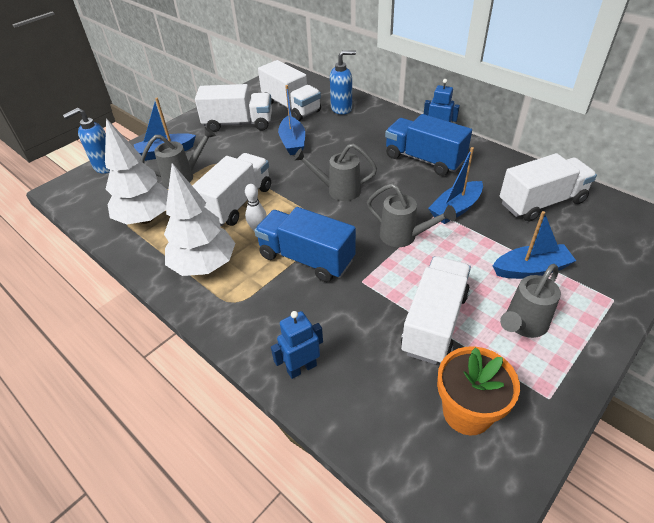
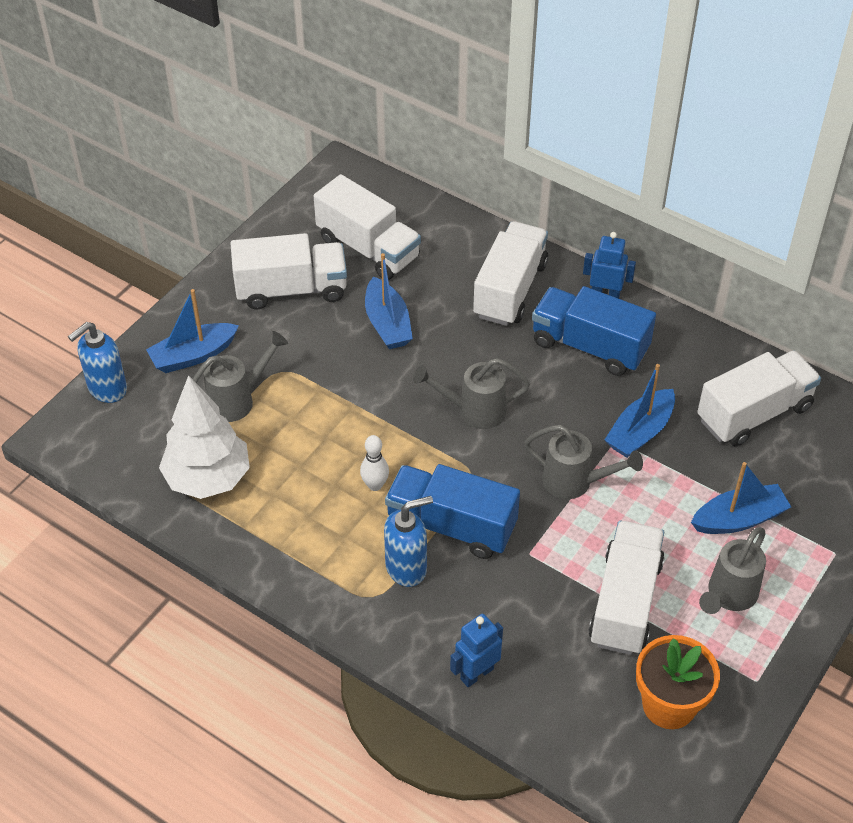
camera: 10 degrees left, 5 degrees up
(204, 266) = (317, 548): white tree -> none
(237, 203) = (332, 443): white truck -> white truck (510, 290)
(341, 109) = (450, 249): blue soap dispenser -> blue soap dispenser (406, 568)

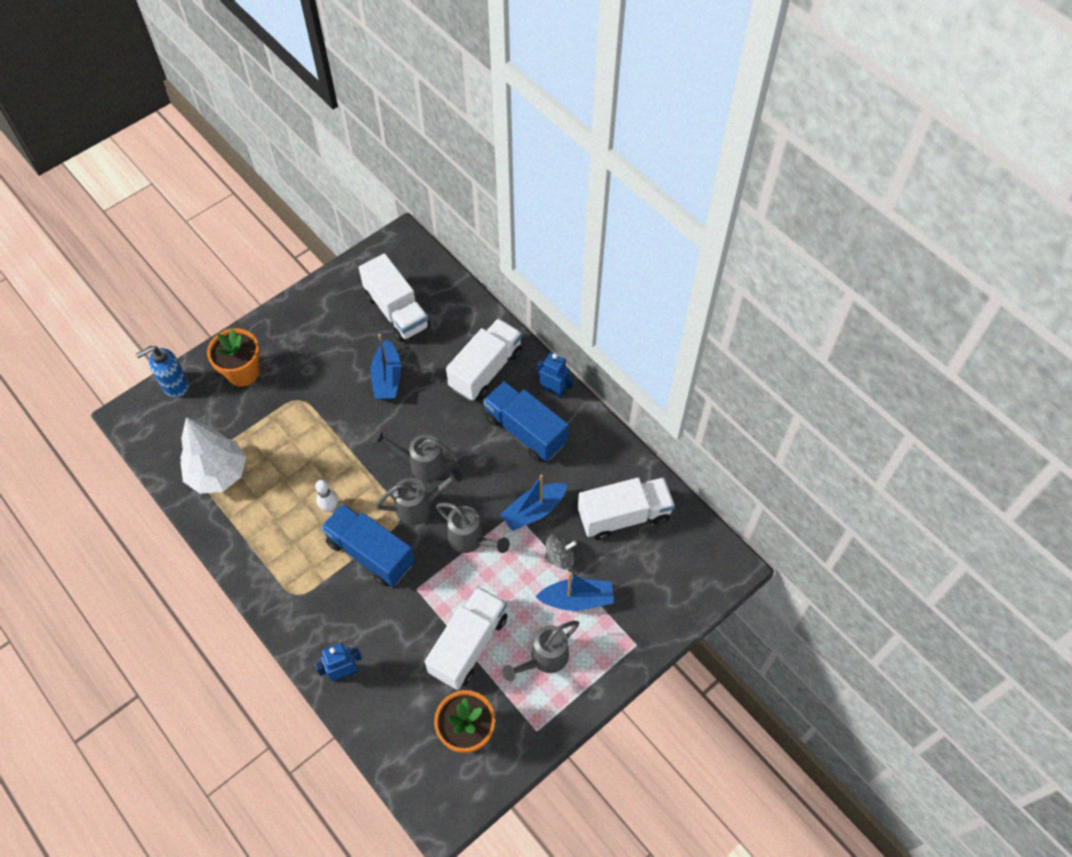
camera: 15 degrees right, 10 degrees up
(193, 355) = (243, 372): blue boat -> orange flower pot
(238, 400) = (260, 416): grey watering can -> grey watering can (420, 506)
(291, 289) = (330, 333): white truck -> none
(406, 568) = (327, 578): blue soap dispenser -> none
(696, 476) = (559, 557): none -> grey spinning top

